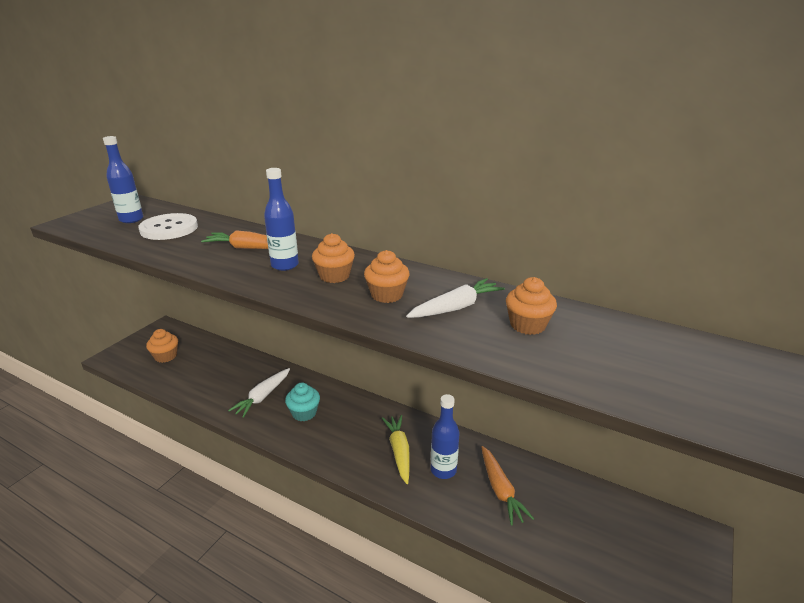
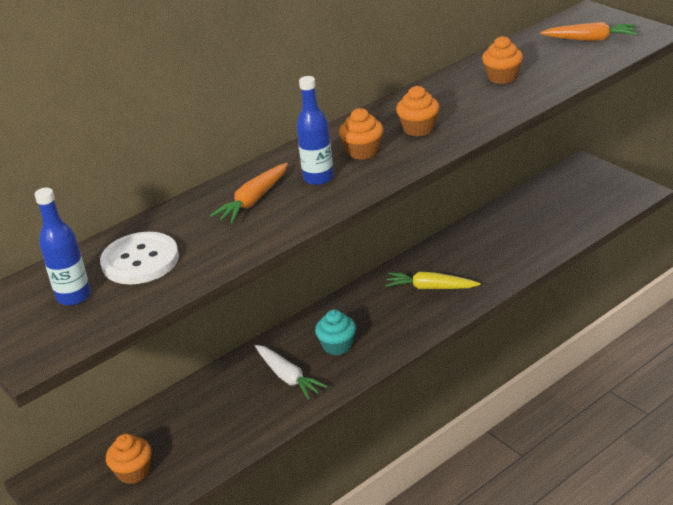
camera: 65 degrees left, 5 degrees up
(443, 470) = (467, 266): blue bottle -> none
(456, 307) = (459, 101): white carrot -> none
(500, 490) = (503, 240): orange carrot -> orange carrot (590, 39)

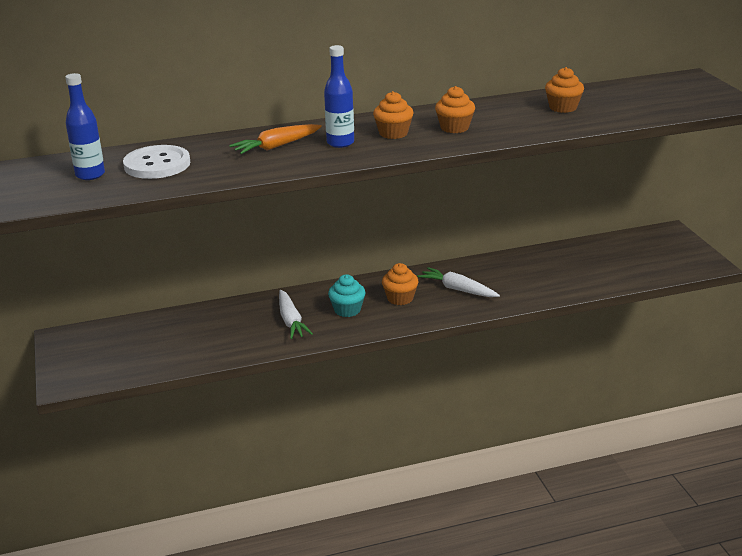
camera: 20 degrees right, 5 degrees down
(133, 472) = (126, 351): orange cupcake -> orange cupcake (400, 298)
(431, 288) = (458, 289): yellow carrot -> white carrot
(590, 39) = (670, 96): orange carrot -> none

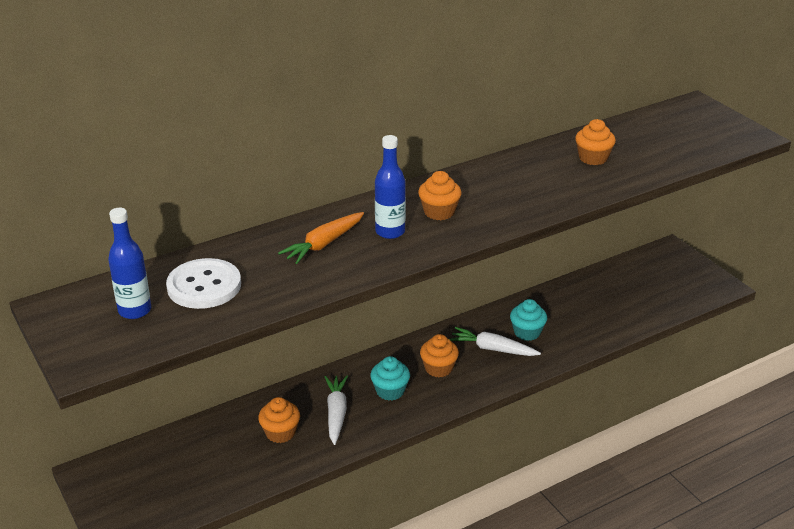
camera: 15 degrees left, 5 degrees up
(291, 321) = (336, 413): white carrot -> white carrot turned 150 degrees counterclockwise
(454, 128) = (498, 197): orange cupcake -> orange cupcake (280, 433)
(496, 280) = (527, 332): none -> turquoise cupcake

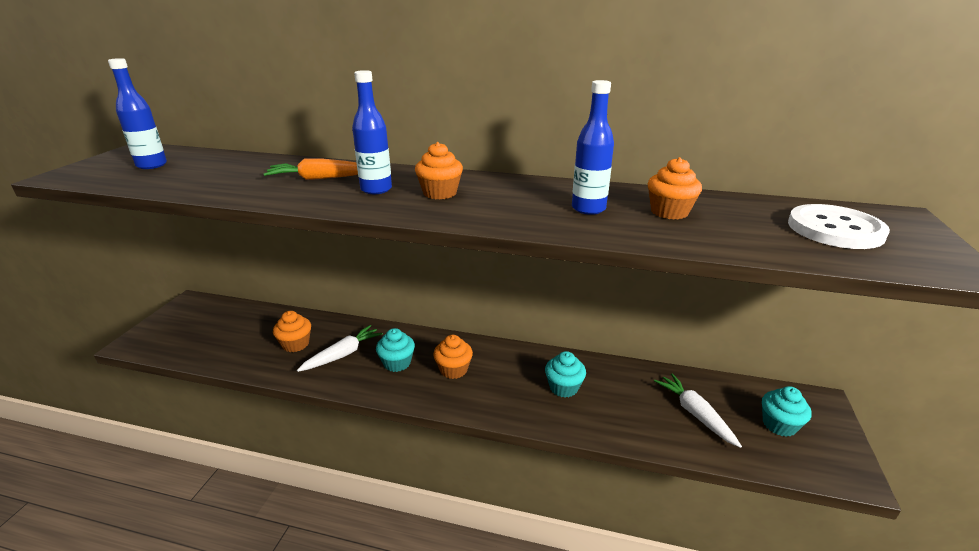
camera: 45 degrees right, 5 degrees down
(204, 286) = (208, 169): white button -> white button (835, 229)
(493, 349) = (516, 382): white carrot -> white carrot (695, 414)
(549, 178) = (588, 209): none -> blue bottle
(665, 278) = (779, 425): none -> turquoise cupcake

